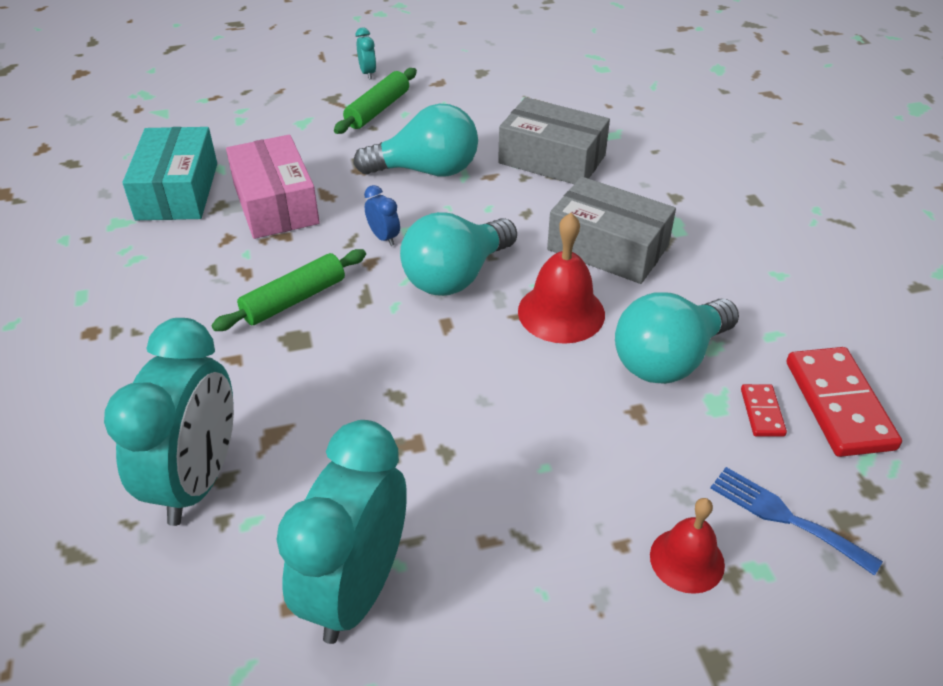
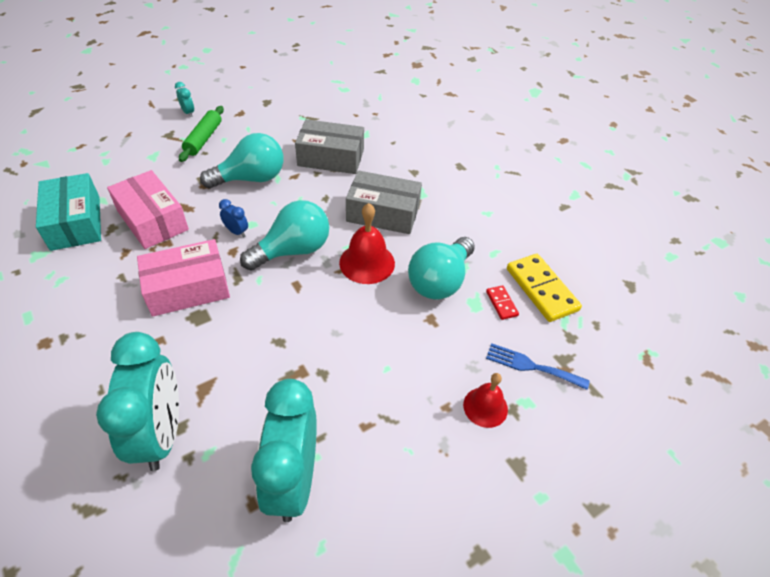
camera: 20 degrees left, 5 degrees up
(294, 299) = (188, 288): green rolling pin -> pink box
(456, 276) = (293, 250): turquoise light bulb -> turquoise light bulb turned 150 degrees counterclockwise
(839, 404) = (541, 289): red domino -> yellow domino

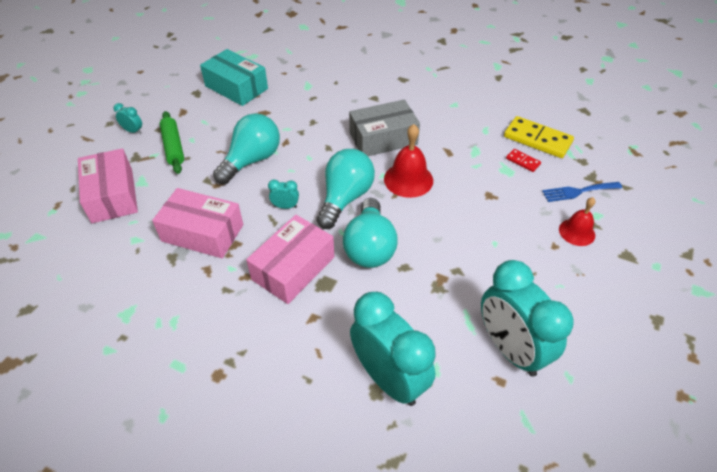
camera: 30 degrees left, 0 degrees up
(76, 223) = (132, 270): turquoise box -> turquoise box (236, 87)
(122, 157) = (112, 195): none -> pink box
(236, 232) = (285, 206): blue clock -> turquoise clock
(331, 158) = (300, 115): grey box -> none
(440, 281) = (470, 167): turquoise light bulb -> turquoise light bulb (369, 247)

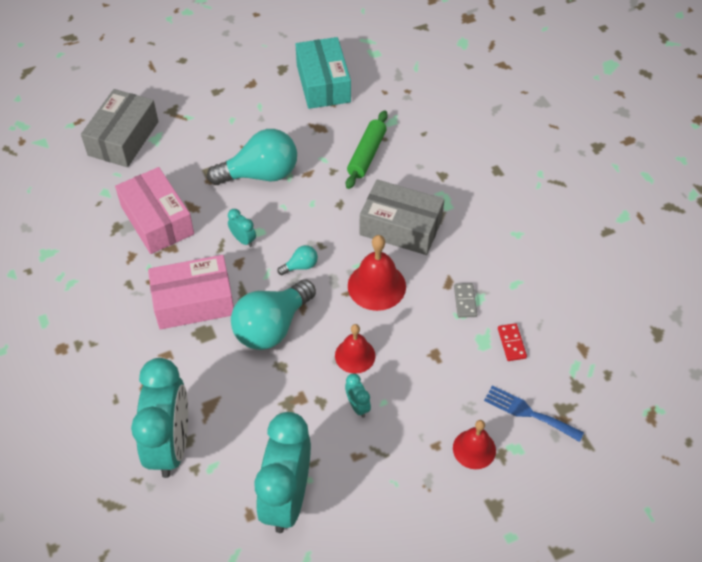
camera: 40 degrees right, 5 degrees up
(112, 195) = (123, 138): pink box -> grey box
(133, 131) = (193, 81): turquoise clock -> turquoise clock (357, 406)
(173, 147) = (210, 118): green rolling pin -> green rolling pin (367, 155)
(345, 198) = (300, 266): turquoise light bulb -> turquoise light bulb, size x0.44
(444, 228) = (355, 355): none -> red bell
(470, 155) = (465, 301): none -> grey domino
(537, 139) = (558, 330): yellow domino -> none

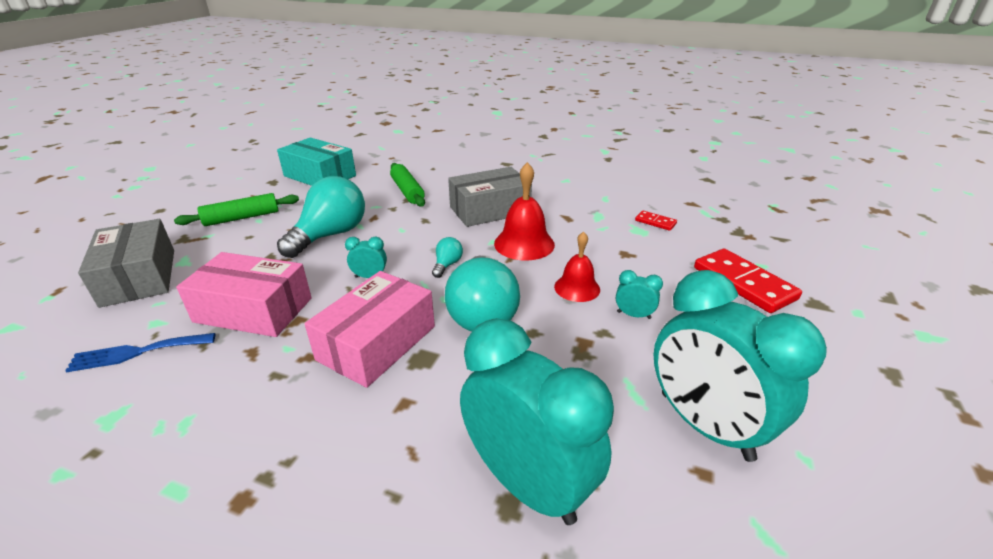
camera: 45 degrees left, 20 degrees down
(224, 109) = (242, 218): none -> green rolling pin
(465, 301) = (593, 220): grey domino -> none
(474, 449) = (743, 283): red bell -> red domino
(528, 412) = (729, 245): blue fork -> blue fork (137, 352)

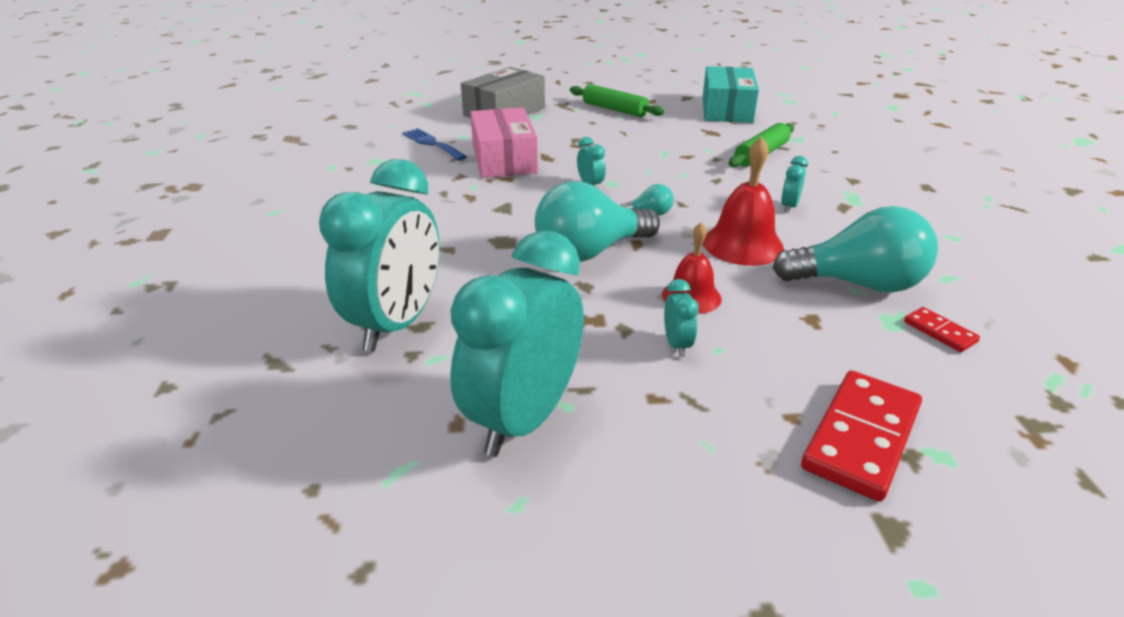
camera: 65 degrees right, 0 degrees up
(330, 235) = (633, 149): turquoise light bulb -> turquoise light bulb (858, 284)
(377, 343) = (507, 216): pink box -> none
(489, 210) = (789, 207): grey box -> turquoise clock
(655, 222) = (940, 332): red domino -> red domino turned 45 degrees counterclockwise

